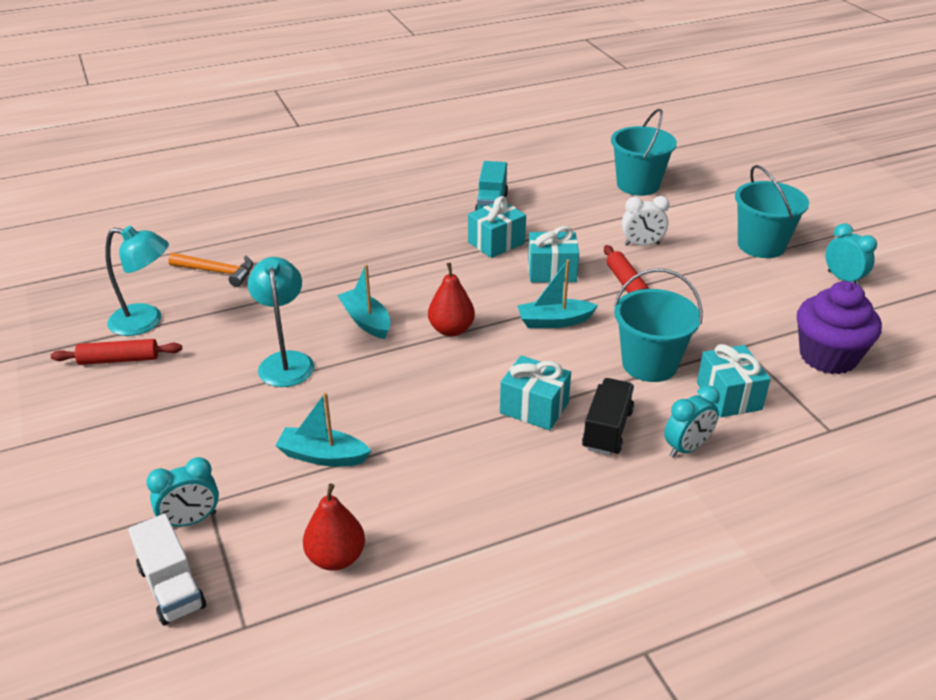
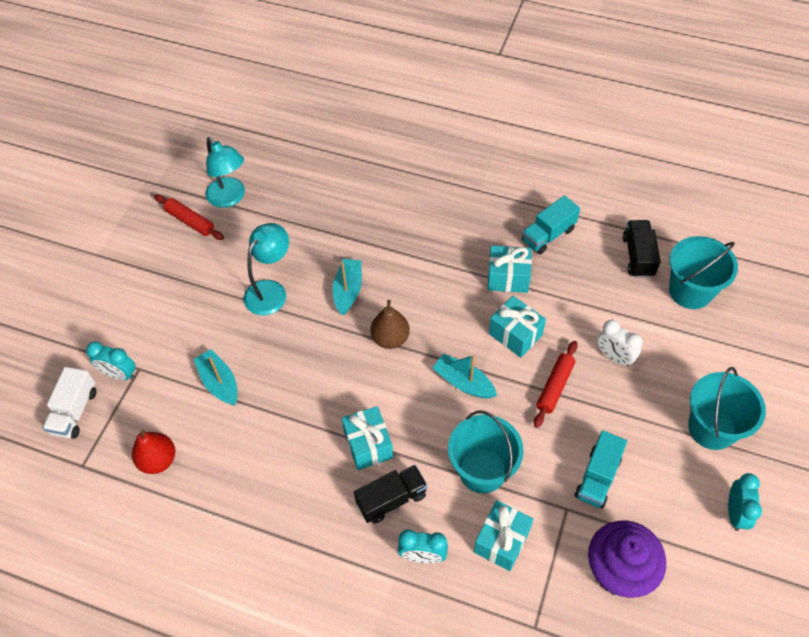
camera: 45 degrees right, 20 degrees up
(217, 272) = (306, 180): orange hammer -> none
(451, 330) = (390, 338): red pear -> brown pear
(575, 185) = (638, 256): none -> black truck
(734, 315) = (597, 477): none -> turquoise truck

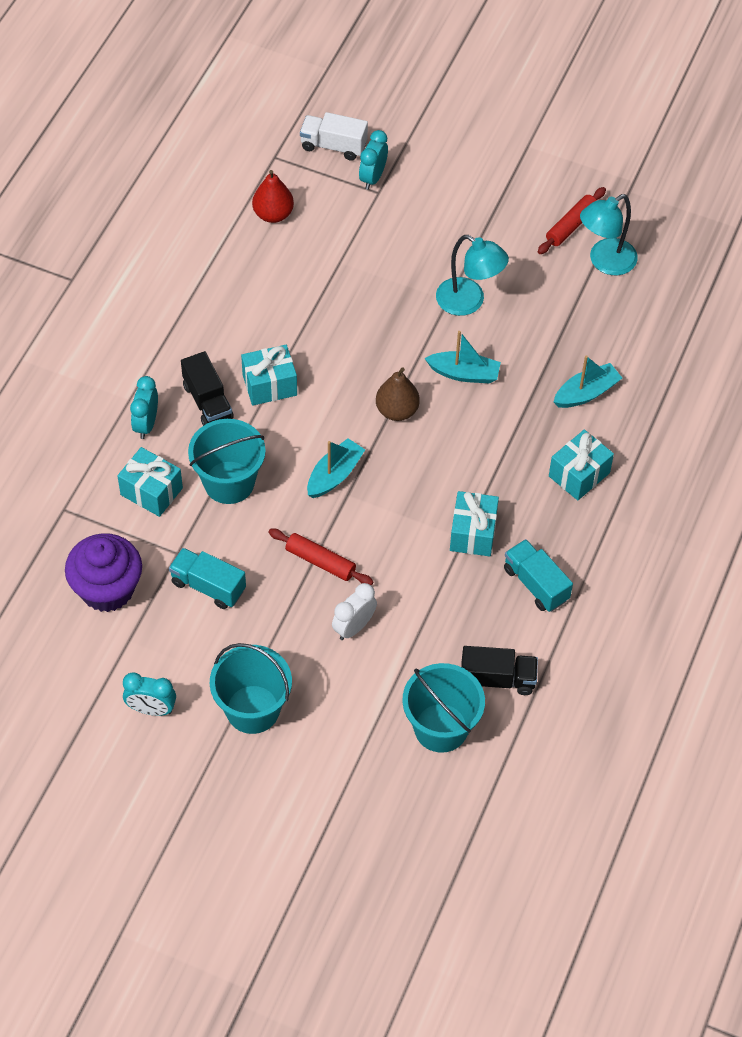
camera: 90 degrees right, 0 degrees up
(219, 382) = (355, 259): turquoise boat -> turquoise boat (586, 393)
(515, 334) = (392, 531): turquoise gift -> turquoise gift (579, 474)

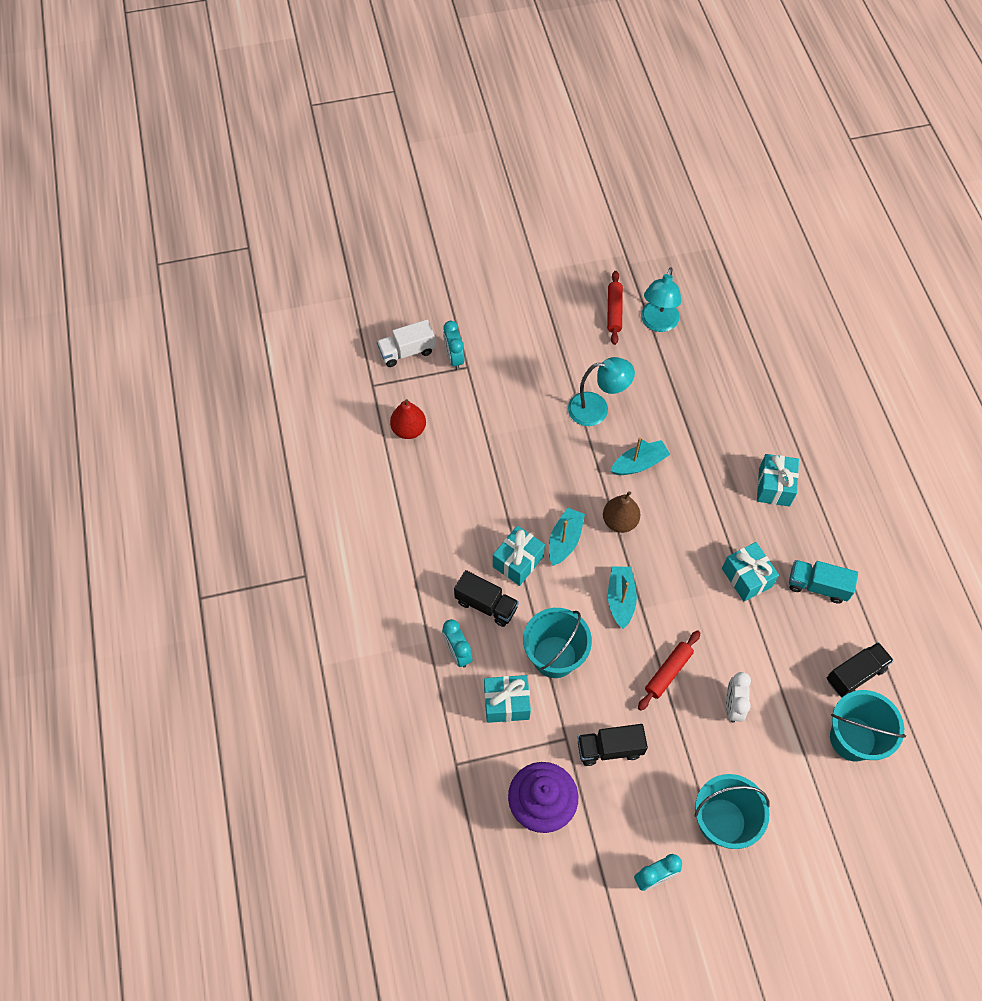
camera: 35 degrees left, 5 degrees up
(208, 586) = (610, 749): turquoise truck -> black truck
(320, 562) = (668, 672): red rolling pin -> red rolling pin turned 45 degrees counterclockwise
(586, 393) = (727, 425): turquoise boat -> turquoise boat (565, 540)

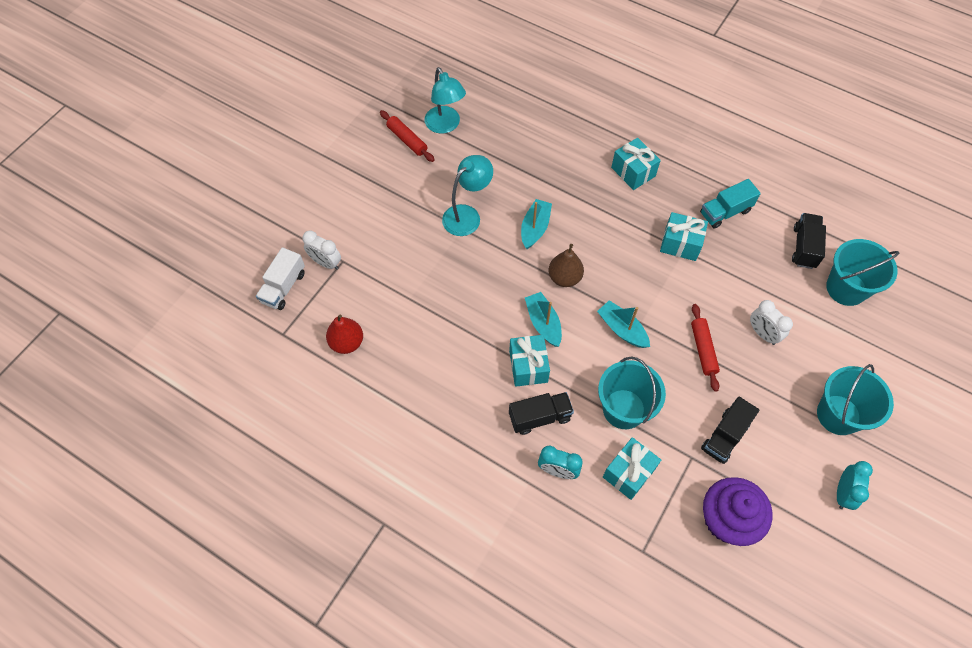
camera: 45 degrees left, 0 degrees up
(454, 358) = (326, 263): turquoise clock -> white clock

